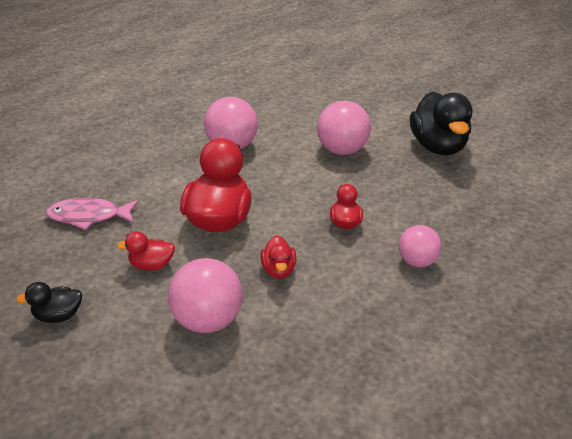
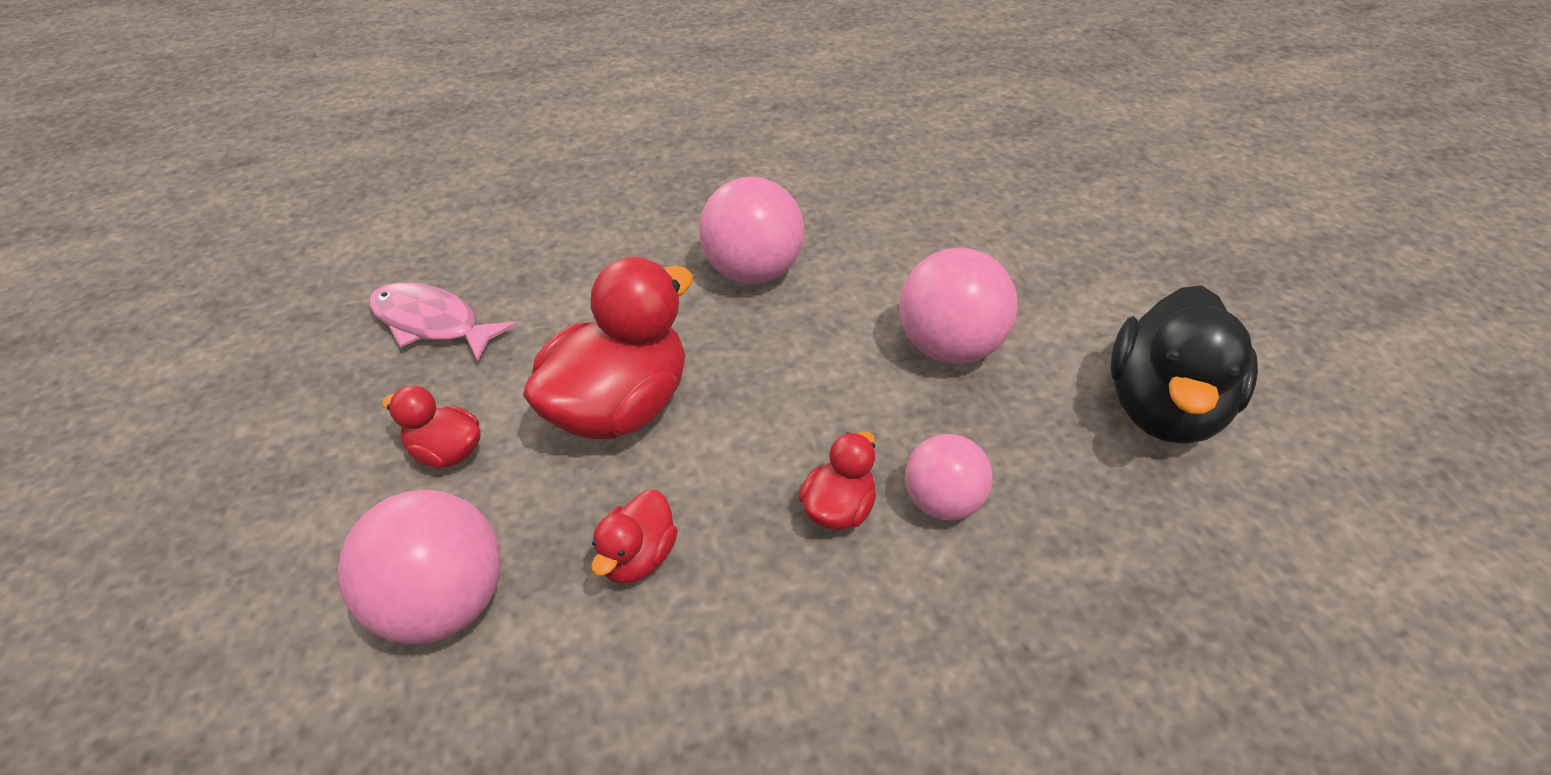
camera: 30 degrees right, 5 degrees up
(58, 315) = (246, 485): black duck -> none
(416, 261) = (921, 665): pink ball -> pink ball (942, 502)

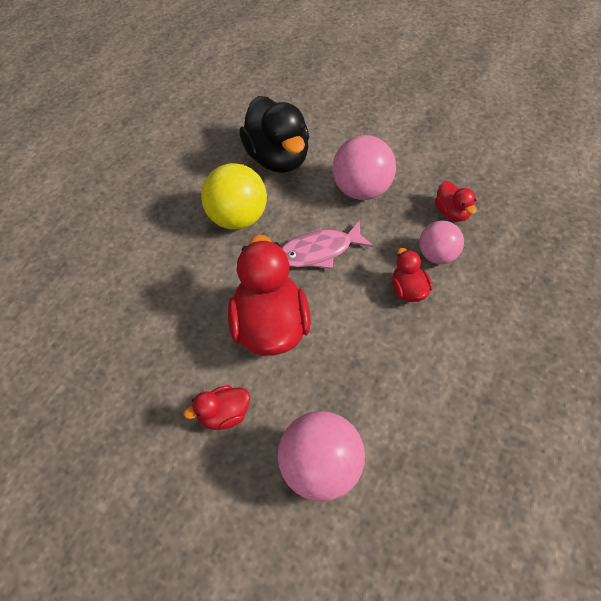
camera: 45 degrees left, 10 degrees up
(432, 323) = (117, 369): pink fish -> pink fish (319, 251)
(637, 558) = (366, 377): red duck -> red duck (452, 212)
(752, 272) = (237, 218): pink ball -> yellow ball
(1164, 409) = (460, 157): black duck -> black duck (278, 158)

